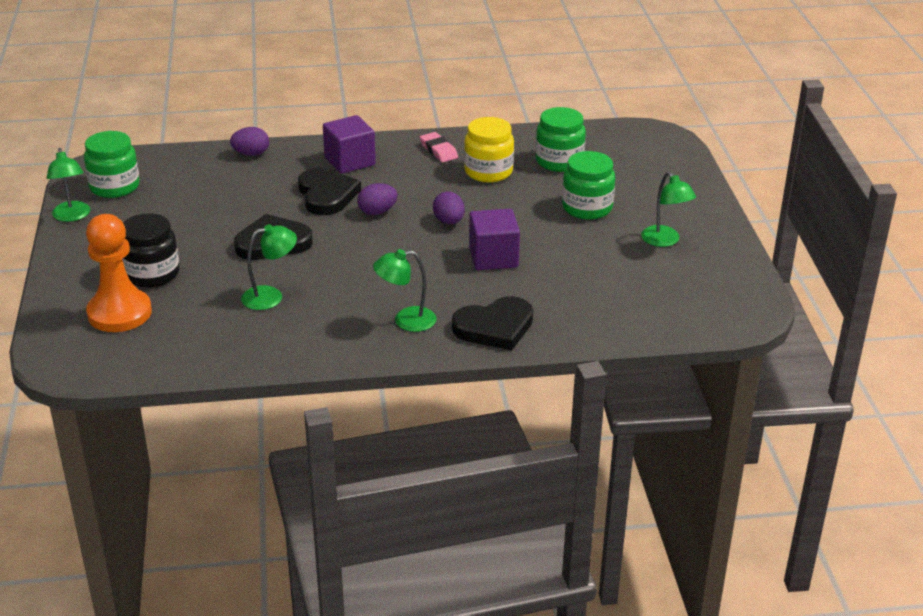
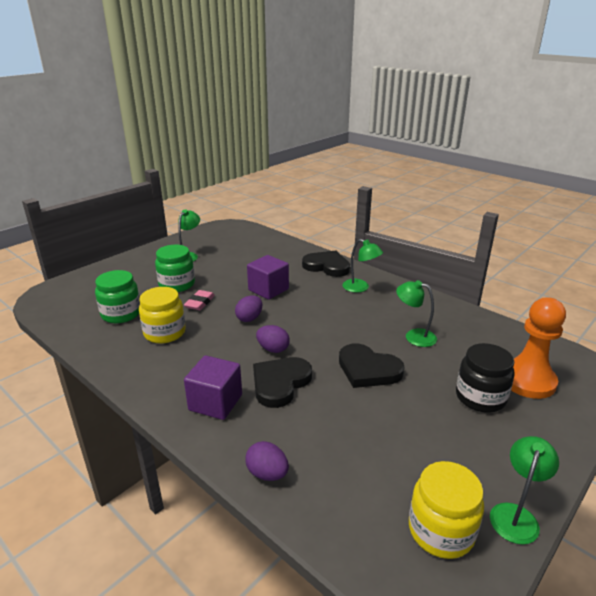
camera: 130 degrees left, 5 degrees down
(114, 187) = (441, 530): green jar -> yellow jar
(438, 150) = (151, 368): pink eraser -> pink eraser (200, 303)

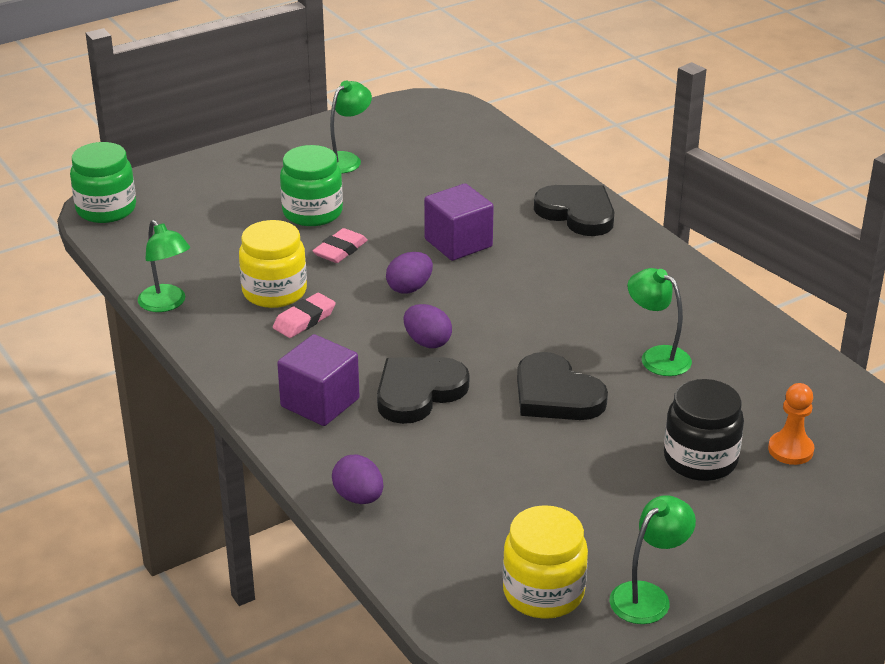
camera: 15 degrees right, 5 degrees up
(121, 314) = (216, 251): green jar -> green jar (106, 209)
(189, 347) = (304, 320): none -> pink eraser
(360, 288) = (615, 262): green lamp -> green lamp (167, 304)
(527, 381) = (790, 450): orange pawn -> orange pawn, size x0.55

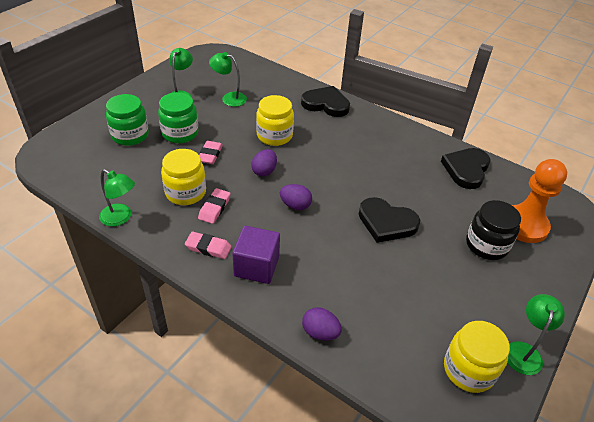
camera: 25 degrees left, 10 degrees up
(106, 209) = (47, 157): green jar -> green jar (130, 135)
(266, 365) = (208, 247): none -> pink eraser
(418, 392) = (310, 242): black heart -> black heart (466, 169)
(458, 243) = (274, 136): purple cube -> yellow jar
(657, 357) = (422, 183): green lamp -> green lamp (229, 98)
(790, 450) = (524, 225): orange pawn -> orange pawn, size x1.82

